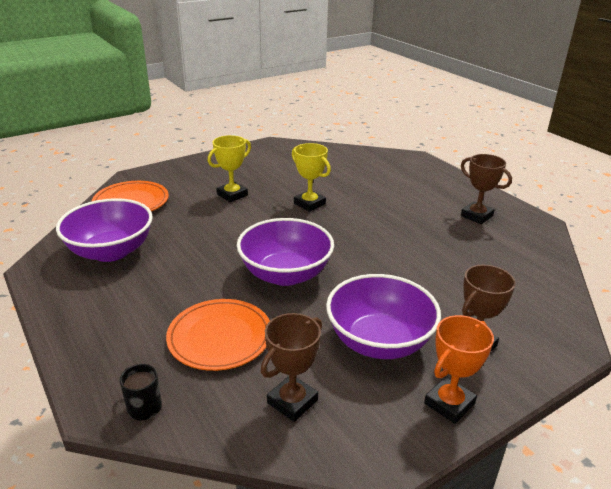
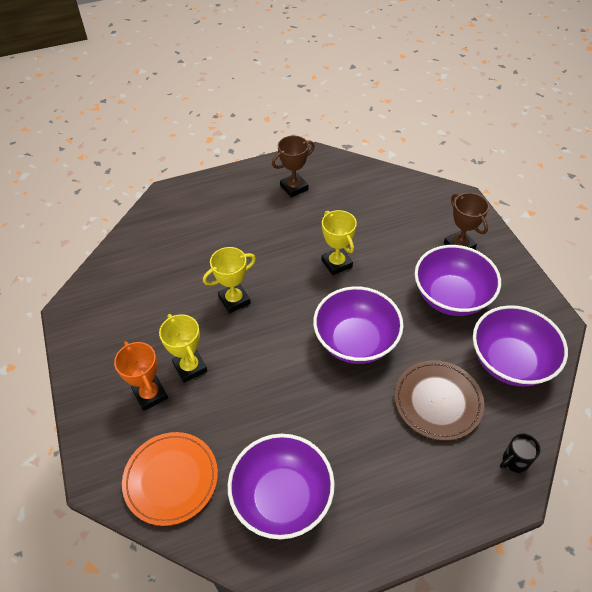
camera: 75 degrees left, 20 degrees up
(220, 337) = (437, 401): orange plate -> brown plate
(292, 401) = (510, 362): brown trophy -> purple bowl
(385, 252) = (336, 263): none -> yellow trophy
(449, 403) = (512, 276): orange trophy -> orange trophy (150, 394)

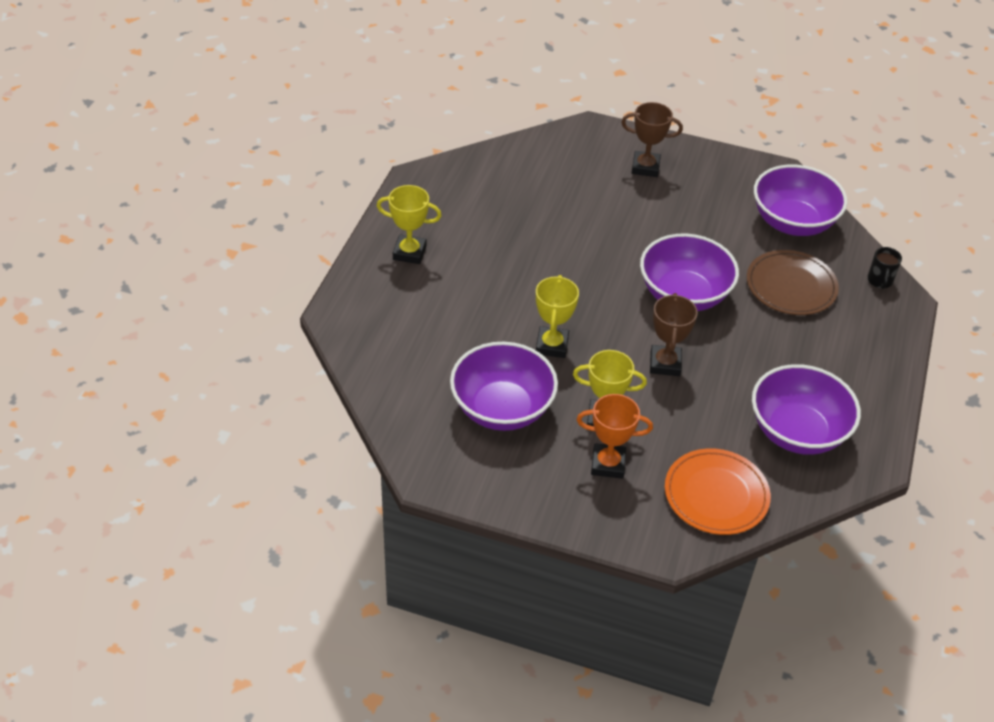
camera: 55 degrees left, 5 degrees down
(294, 187) = (445, 220): brown trophy -> brown trophy (665, 364)
(336, 263) = (581, 252): yellow trophy -> yellow trophy (409, 252)
(451, 297) = (696, 209): purple bowl -> purple bowl (502, 409)

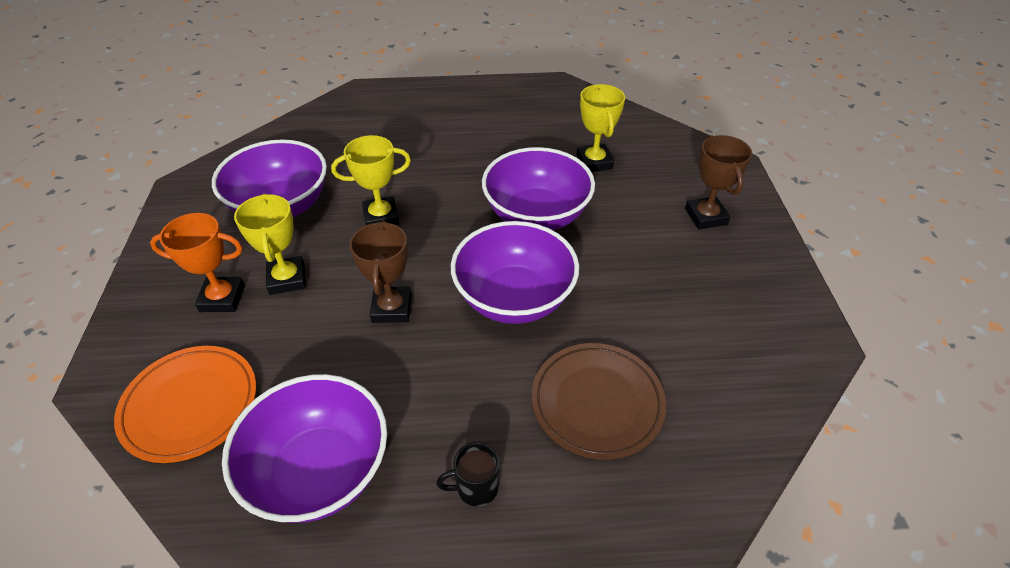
camera: 70 degrees right, 0 degrees up
(409, 252) = (458, 106): yellow trophy -> yellow trophy (594, 162)
(608, 464) = (222, 298): orange trophy -> orange trophy turned 75 degrees counterclockwise
(665, 364) = (391, 308): brown trophy -> brown trophy turned 75 degrees counterclockwise
(792, 222) = (727, 376): purple bowl -> purple bowl (536, 215)
(879, 281) = (684, 517): black mug -> black mug (475, 488)

